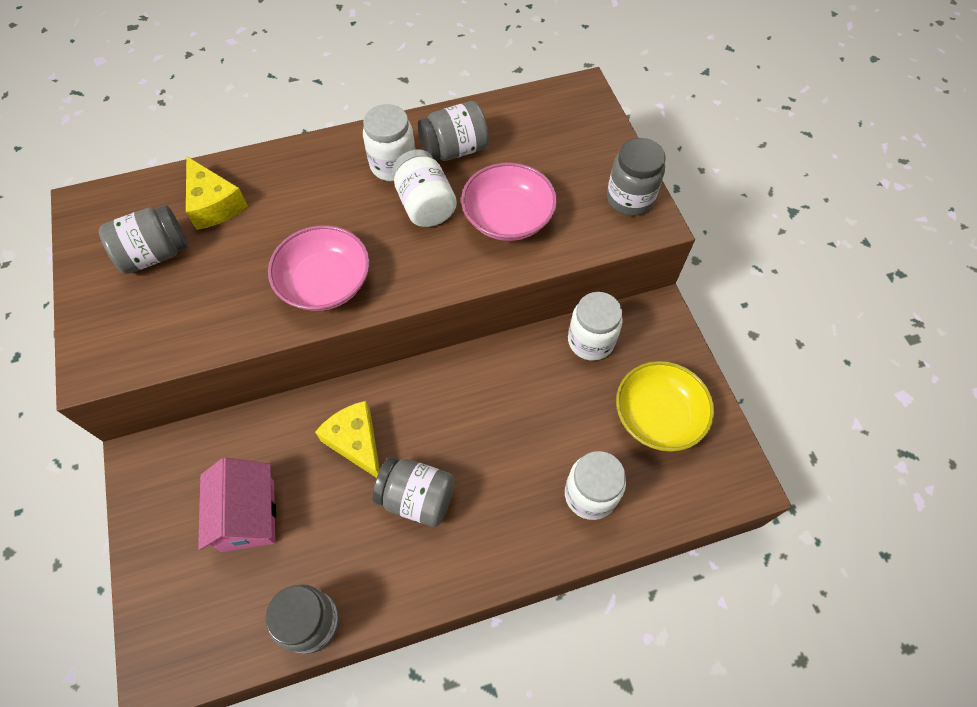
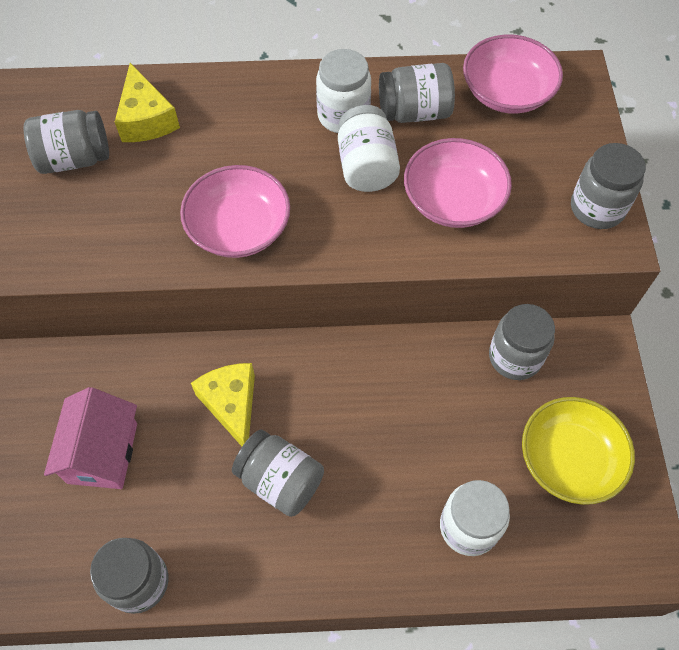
camera: 15 degrees right, 0 degrees up
(529, 117) = (507, 92): none -> pink bowl
(590, 341) = (515, 357): white jar -> grey jar

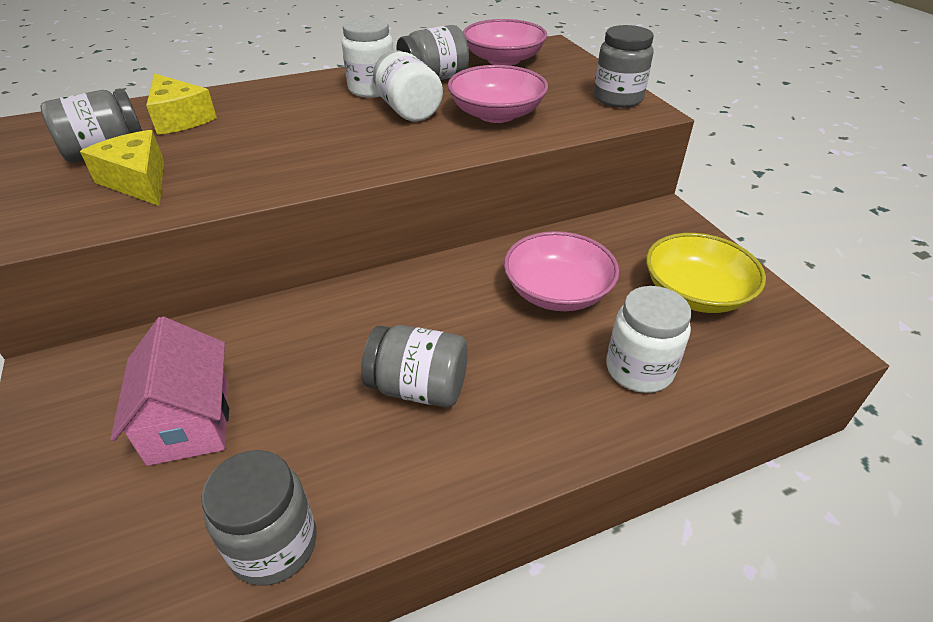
camera: 20 degrees left, 20 degrees down
(232, 405) = (336, 338): yellow cheese -> yellow cheese (138, 181)
(239, 228) = (301, 162): pink bowl -> pink bowl (557, 291)
(515, 357) = (599, 238): grey jar -> none

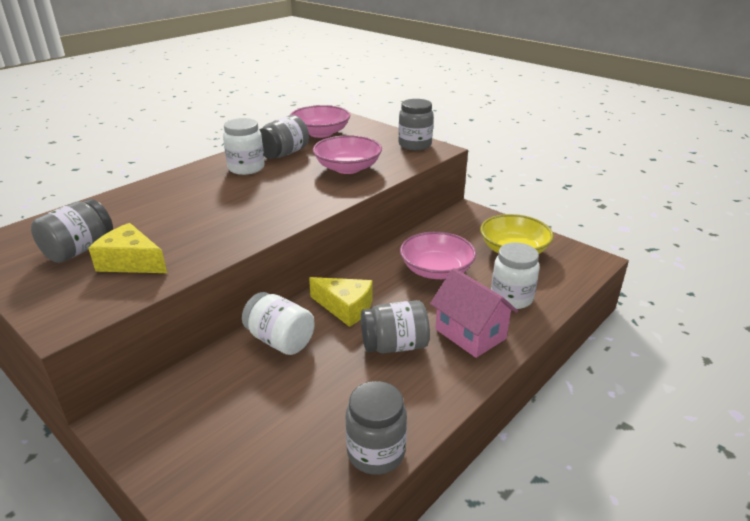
camera: 25 degrees left, 10 degrees down
(180, 118) = (115, 215): yellow cheese -> yellow cheese (345, 308)
(189, 422) = (259, 412): pink house -> pink house (470, 334)
(408, 110) = (286, 177): white jar -> white jar (280, 340)

